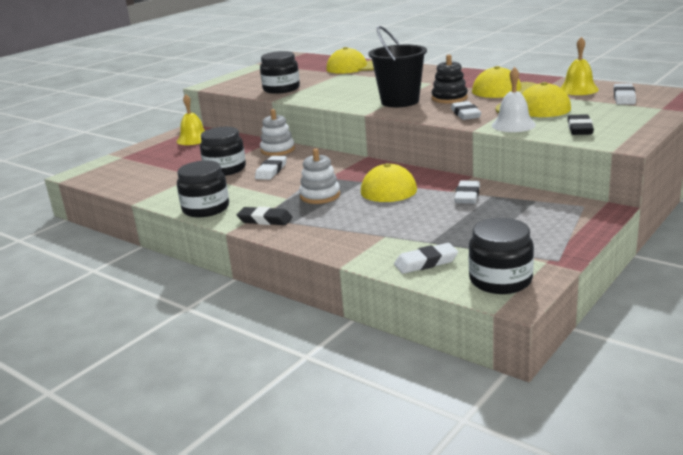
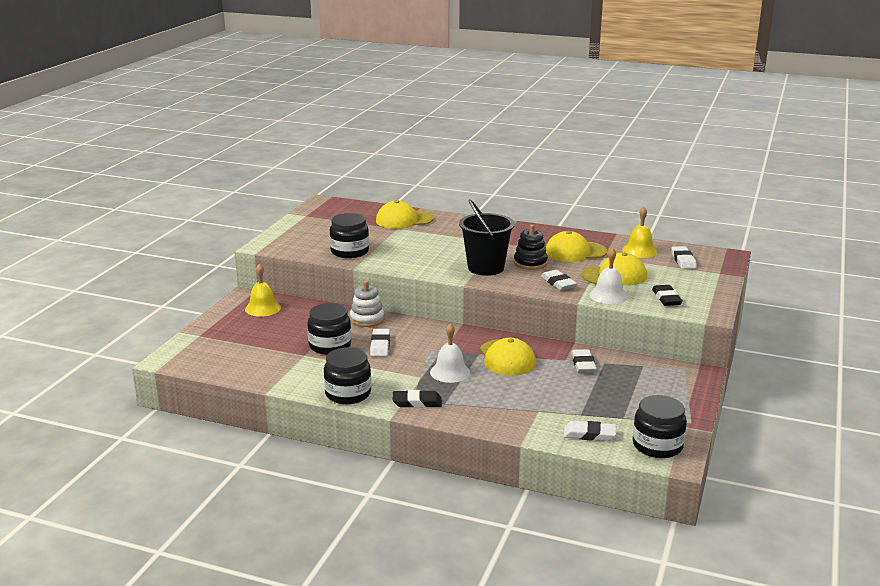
camera: 20 degrees left, 0 degrees up
(320, 196) = (450, 372): white stacking toy -> white bell
(426, 262) = (589, 434): white eraser -> white eraser turned 45 degrees clockwise

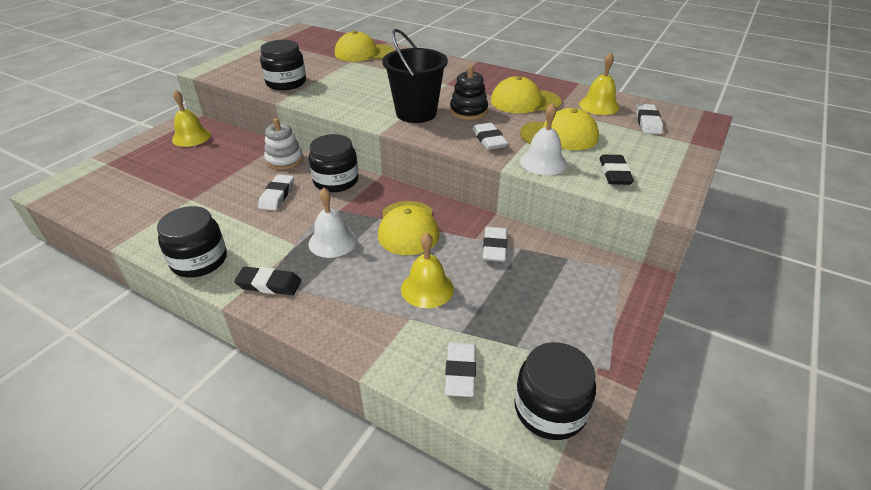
camera: 10 degrees right, 15 degrees up
(330, 345) = (225, 190): black jar -> black jar (336, 181)
(542, 393) = (427, 288): none -> yellow bell
(589, 434) = (460, 372): white eraser -> white eraser turned 75 degrees clockwise

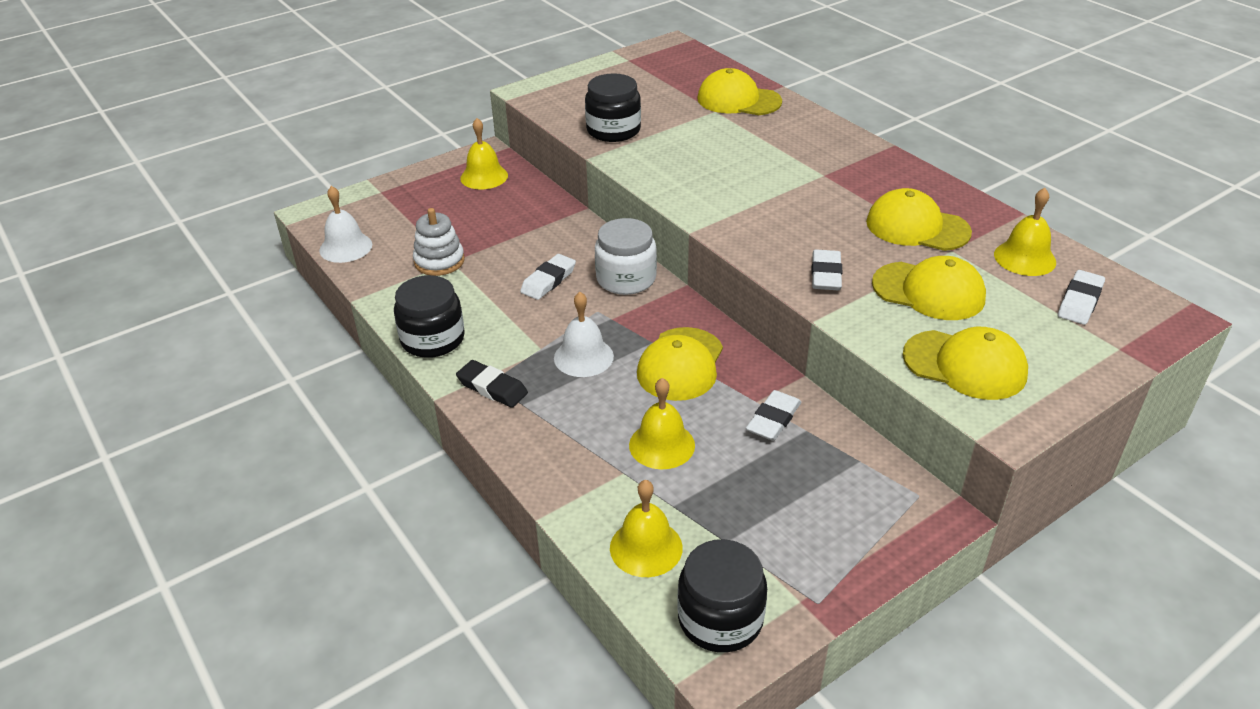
camera: 25 degrees right, 0 degrees up
(284, 160) = (578, 234): white stacking toy -> white stacking toy (439, 261)
(336, 181) = (626, 279): black jar -> white jar
(416, 113) = (754, 212): black bucket -> none
(460, 372) = (646, 547): white eraser -> yellow bell
(468, 111) = (826, 225): black stacking toy -> none
(543, 162) = (876, 324): white bell -> white bell (345, 247)
(614, 173) = (965, 365): black eraser -> yellow cap

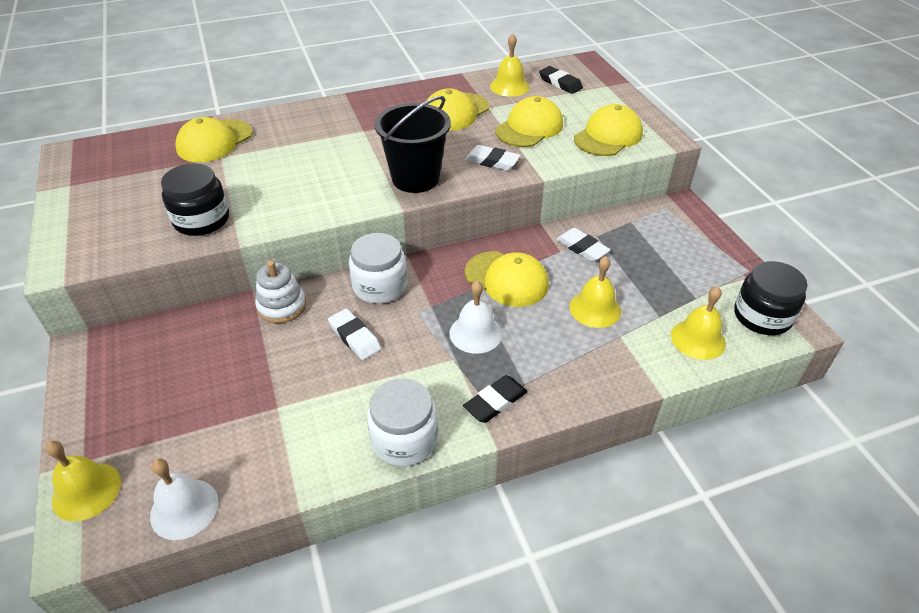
camera: 75 degrees left, 5 degrees up
(433, 339) = (404, 439): black jar -> white jar
(439, 261) = (271, 418): white stacking toy -> white stacking toy (282, 306)
(484, 176) = (132, 357): yellow bell -> yellow bell (86, 491)
(753, 228) = (415, 178): none -> black bucket
(1079, 301) = (560, 83): white eraser -> black eraser

